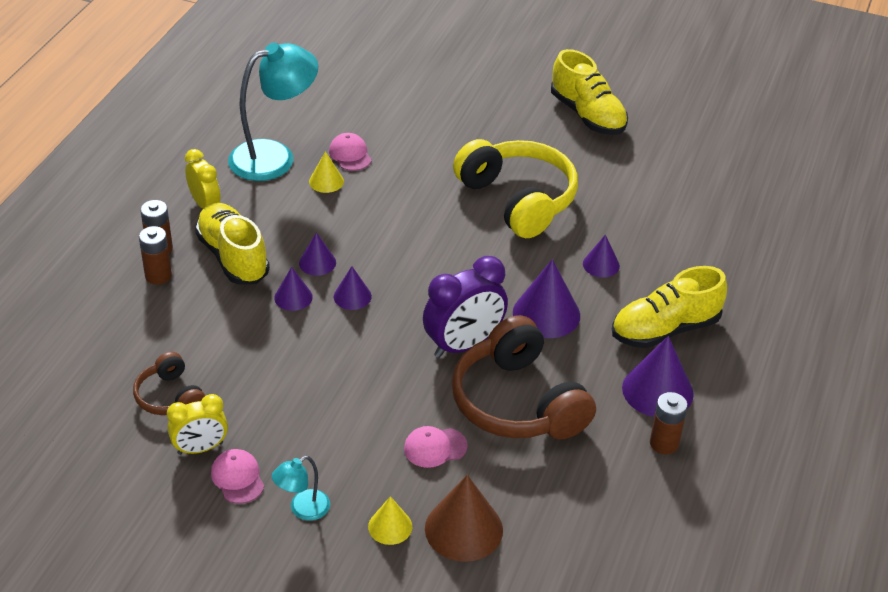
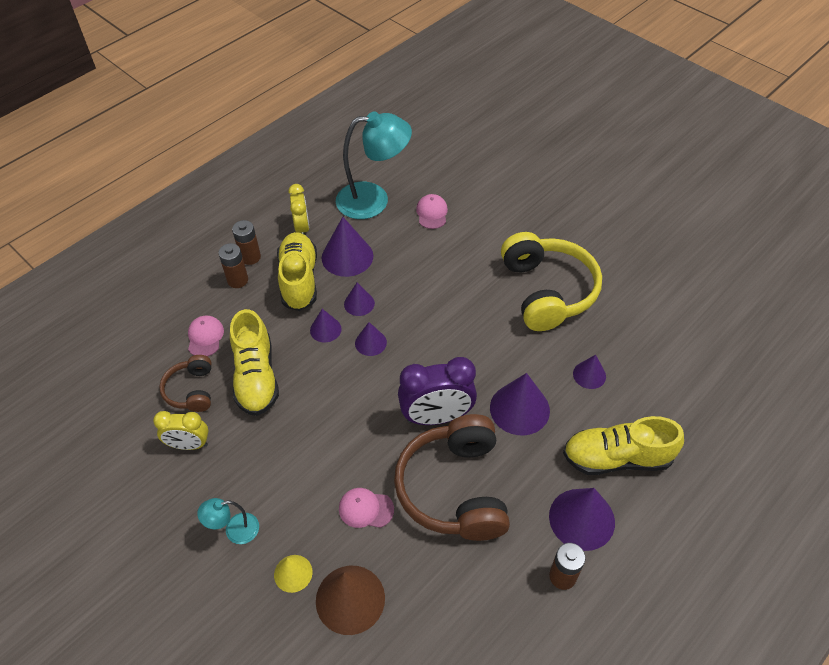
camera: 25 degrees right, 10 degrees up
(237, 478) = (202, 482): pink cap -> pink cap (205, 337)
(276, 220) = (347, 256): none -> purple cone
(326, 181) = (402, 232): yellow cone -> none
(587, 115) = (644, 226): yellow shoe -> yellow shoe (256, 377)

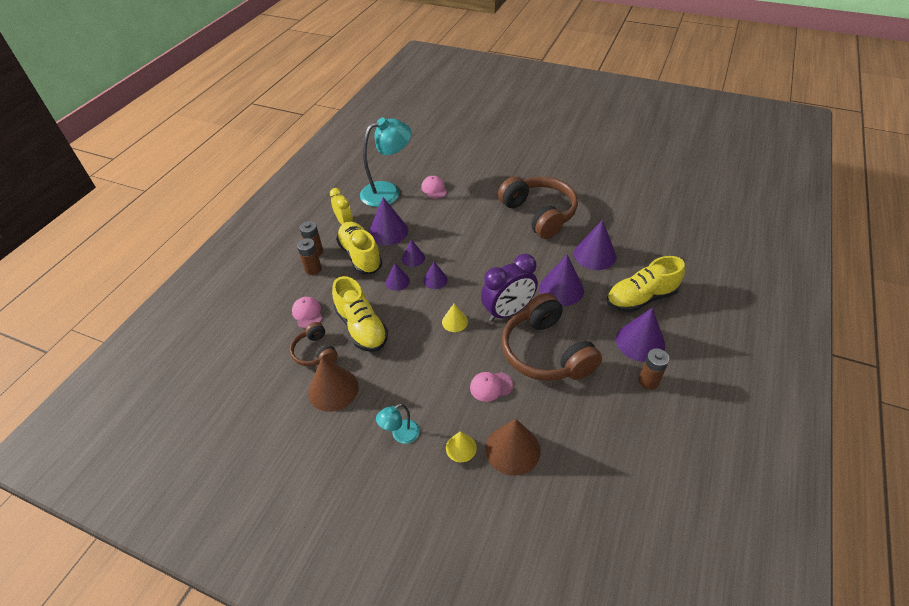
camera: 20 degrees left, 5 degrees down
(189, 445) = (333, 389): yellow clock -> brown cone
(366, 407) = (454, 321): none -> yellow cone
(547, 291) = (539, 214): yellow headphones -> brown headphones
(589, 375) = (595, 255): purple cone -> purple cone, size x1.77

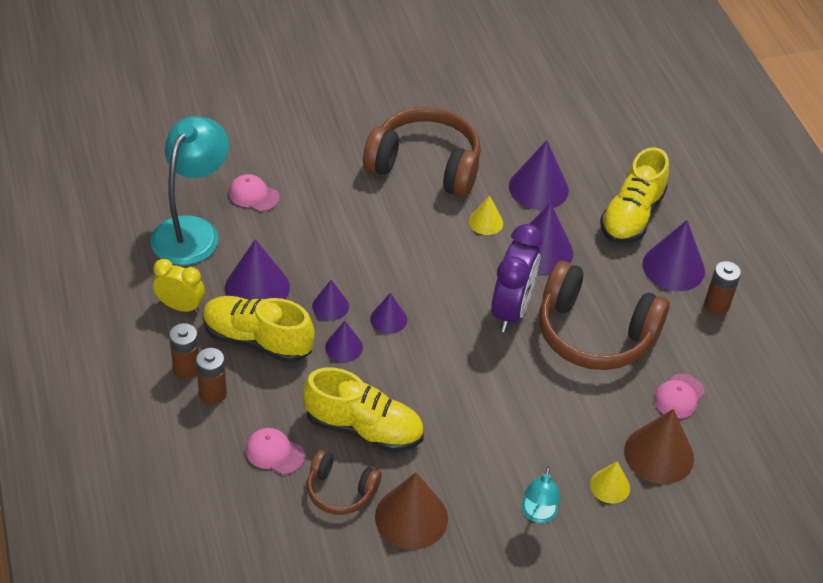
camera: 45 degrees left, 0 degrees up
(454, 321) = (464, 357): yellow cone -> yellow cone (486, 222)
(491, 386) = (576, 405): pink cap -> pink cap (679, 396)

